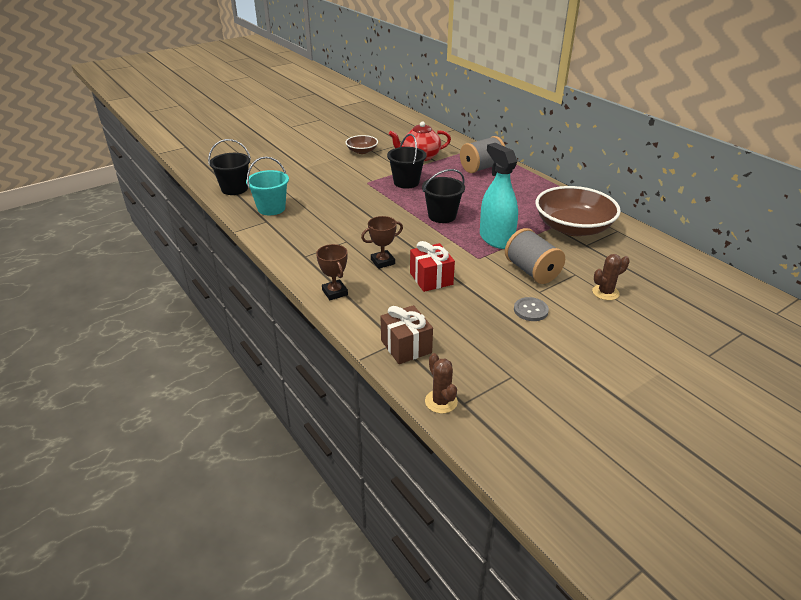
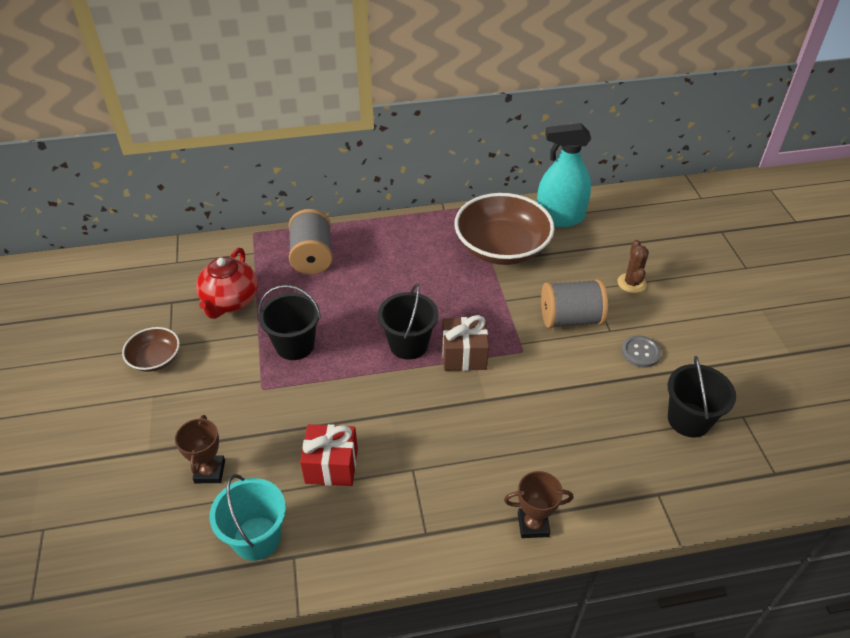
camera: 65 degrees left, 10 degrees up
(234, 189) = (146, 577): black bucket -> black bucket (688, 420)
(383, 262) = (485, 447): brown trophy -> brown trophy (210, 471)
(406, 346) = (670, 488): brown gift -> brown gift (464, 355)
(431, 279) = (546, 412): red gift -> red gift (331, 465)
(441, 401) = (769, 492): brown cactus -> none
(496, 239) = (490, 318): turquoise spray bottle -> turquoise spray bottle (559, 218)

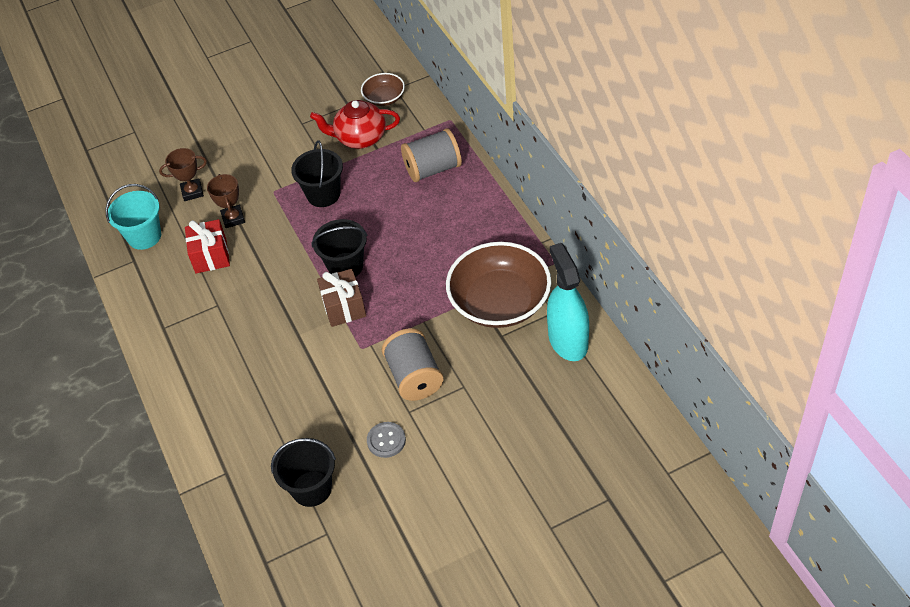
camera: 80 degrees right, 5 degrees up
(155, 359) = (286, 121): brown bowl -> brown bowl (384, 98)
(533, 524) = (181, 391): brown trophy -> brown trophy (233, 218)
(631, 283) = (484, 420): brown cactus -> none

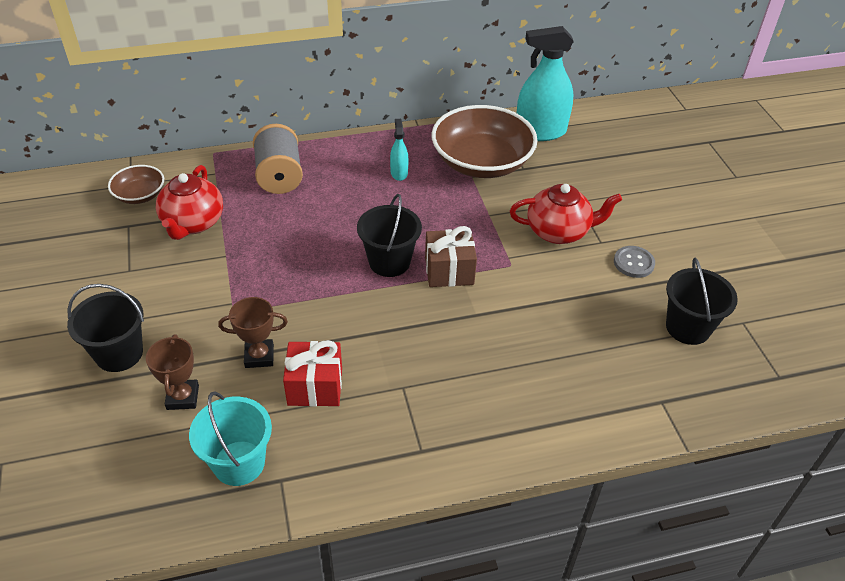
camera: 85 degrees left, 5 degrees down
(323, 194) = (266, 266): black bucket -> black bucket (119, 353)
(414, 377) = (559, 231): grey spool -> red teapot
(463, 245) = (399, 173): none -> turquoise spray bottle

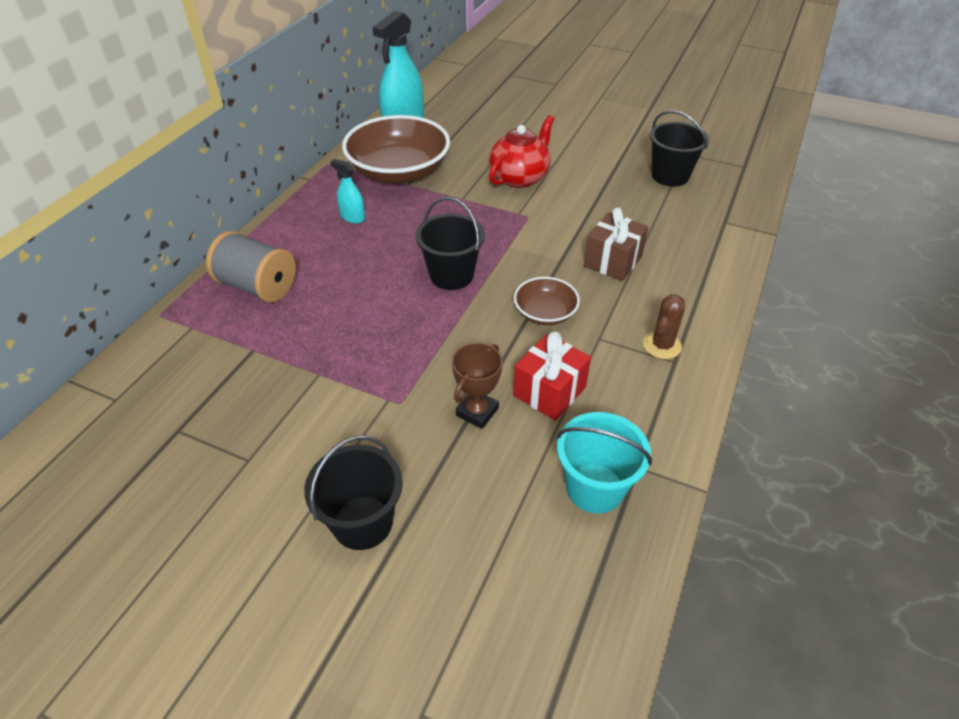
camera: 50 degrees left, 0 degrees up
(140, 195) = (142, 399): brown bowl -> brown bowl (545, 313)
(183, 397) = (475, 494): brown trophy -> none
(193, 223) = (242, 377): red teapot -> none
(433, 433) = (662, 345): none -> brown cactus
(449, 271) = (499, 249): brown gift -> brown gift (612, 261)
(633, 263) = (588, 164): grey button -> none

